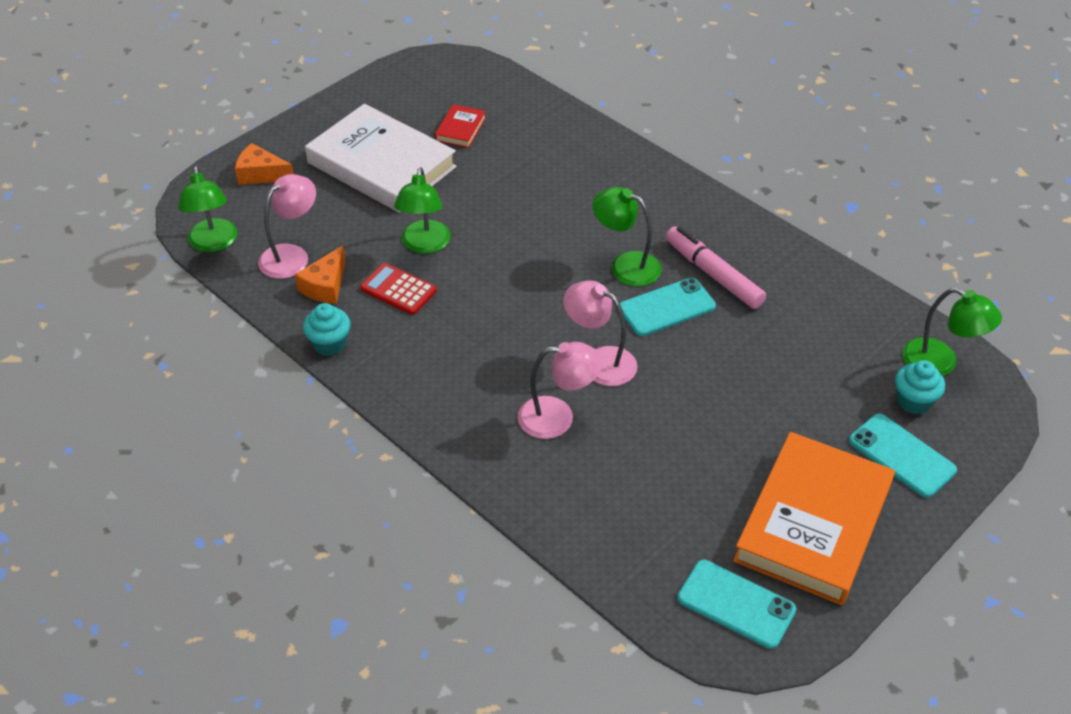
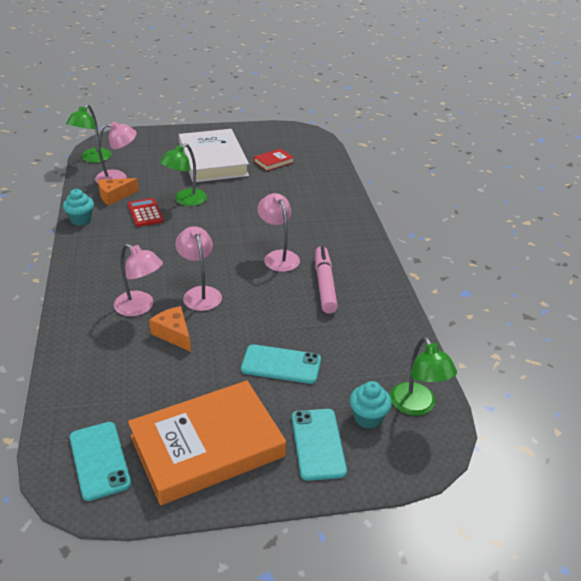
camera: 35 degrees right, 10 degrees down
(261, 174) = (152, 142): orange cheese -> orange cheese (173, 334)
(625, 265) = (278, 256): green lamp -> pink lamp
(666, 307) = (274, 287): turquoise phone -> turquoise phone (281, 364)

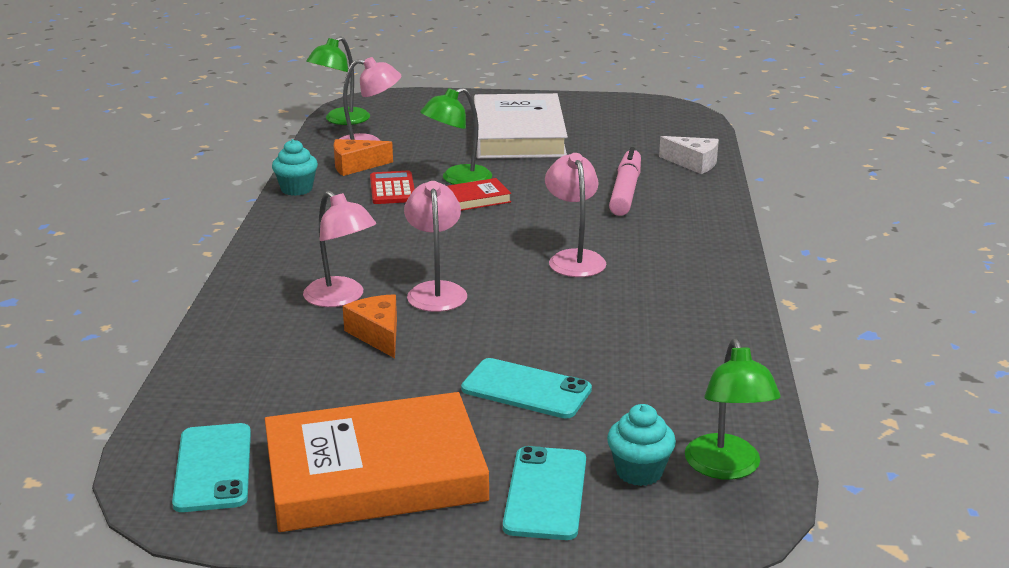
camera: 15 degrees right, 10 degrees down
(273, 162) = (612, 143): red book -> red book (476, 199)
(324, 284) = (634, 299): pink marker -> pink marker (625, 191)
(327, 173) = (693, 163): none -> white cheese

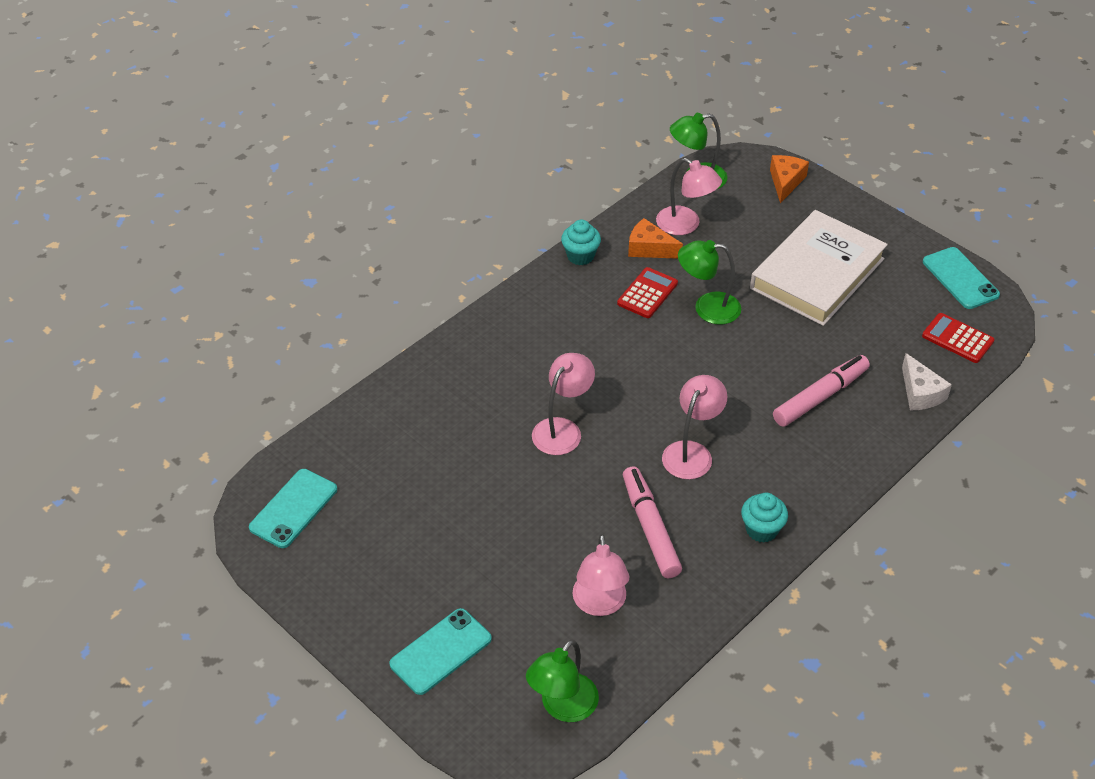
camera: 40 degrees right, 20 degrees up
(341, 298) = (496, 399): pink lamp -> pink lamp (599, 604)
(375, 472) = (369, 570): orange book -> none
(377, 334) = (484, 450): orange cheese -> orange cheese (785, 182)
(476, 199) = (696, 341): red book -> none
(526, 389) = (520, 560): turquoise phone -> turquoise phone (960, 278)
(612, 315) = (650, 528): none -> pink marker
(639, 472) = (509, 673): turquoise cupcake -> turquoise cupcake (761, 530)
(673, 130) = (957, 338): none -> red calculator

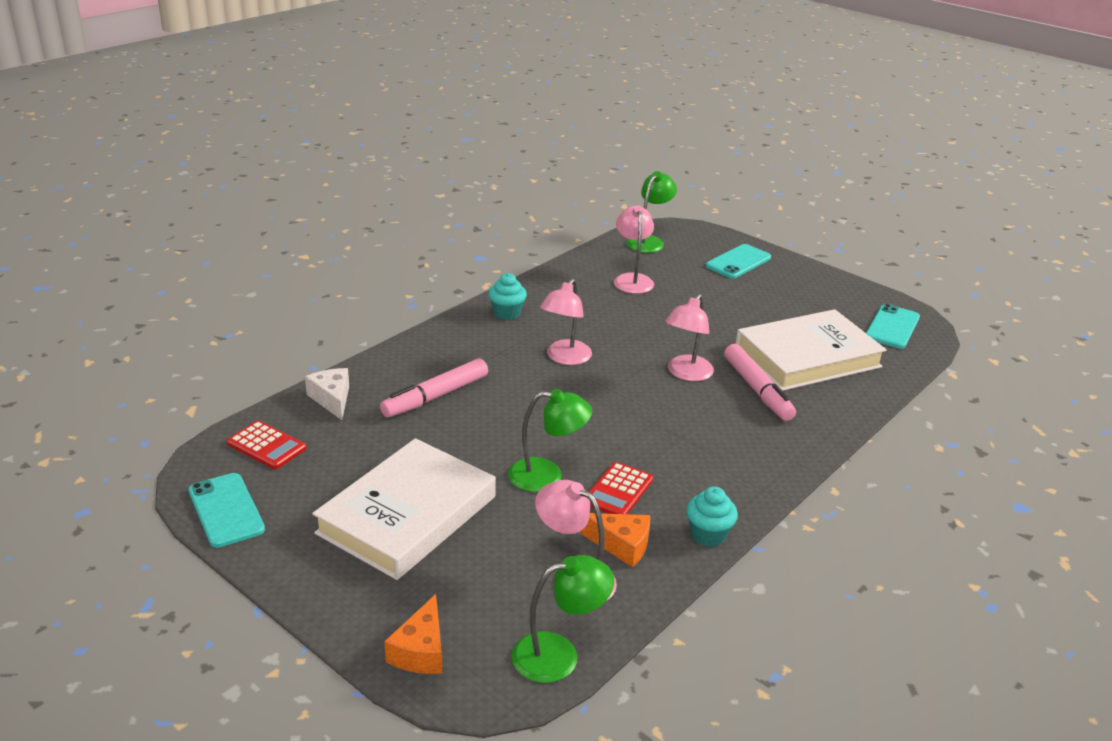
camera: 175 degrees right, 15 degrees down
(420, 456) = (807, 357): none -> white book
(650, 528) = (598, 315): pink marker -> pink marker (757, 390)

